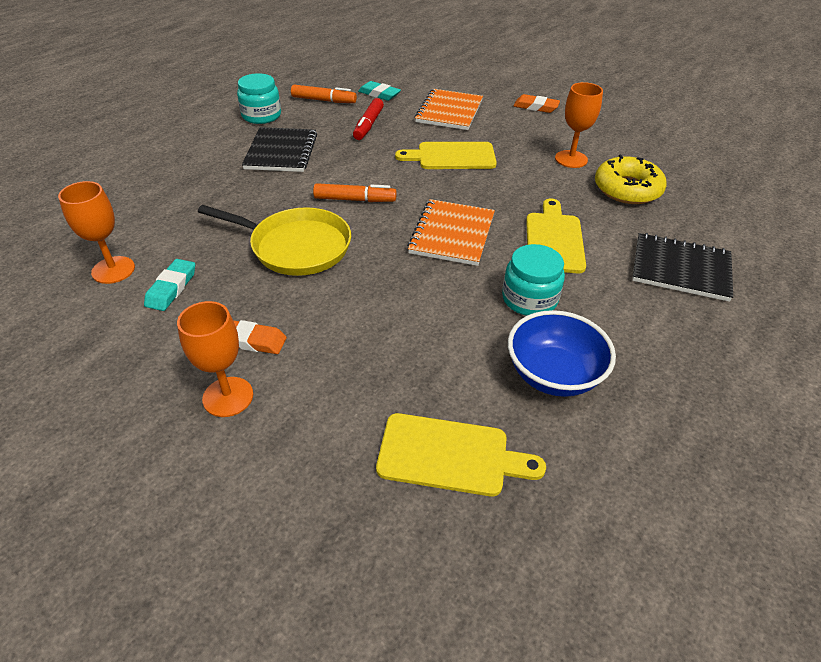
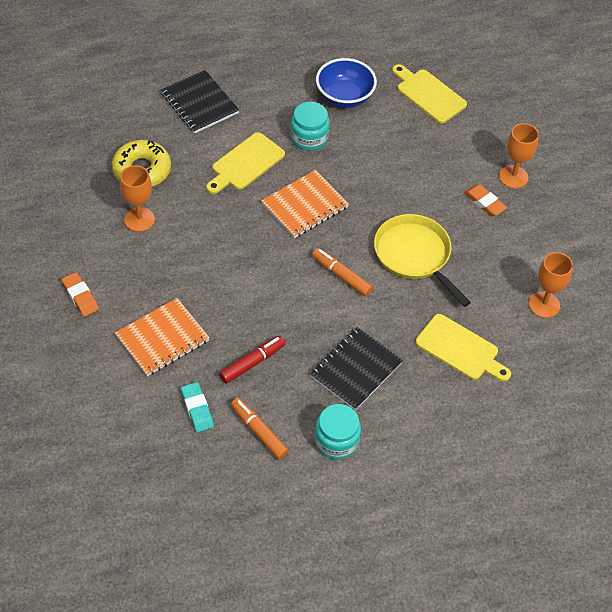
camera: 145 degrees left, 10 degrees up
(171, 288) = (512, 266): turquoise eraser -> none
(452, 156) = (224, 278): yellow cutting board -> yellow cutting board (460, 349)

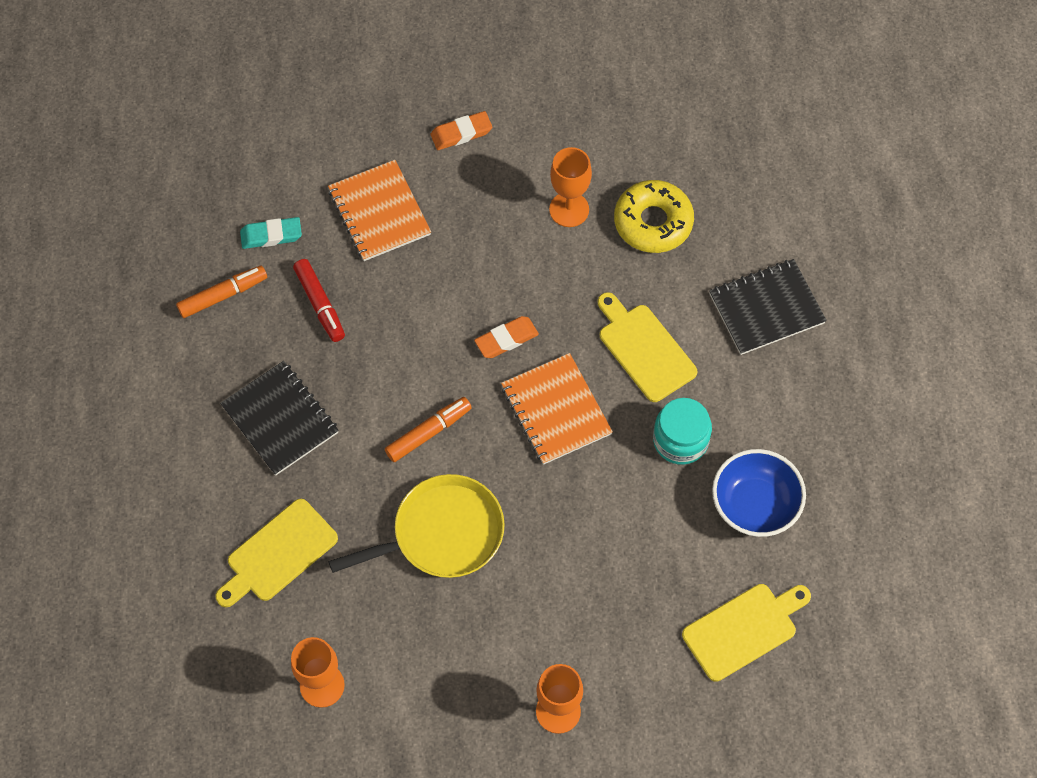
camera: 105 degrees right, 10 degrees up
(336, 441) = (187, 377): turquoise jar -> none
(484, 202) = (517, 654): orange eraser -> orange eraser (506, 339)

